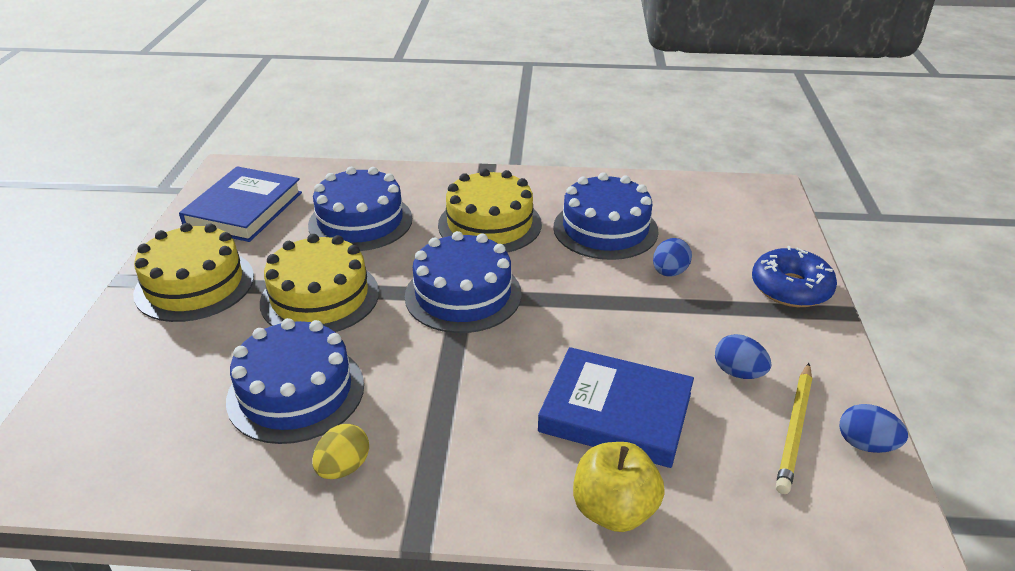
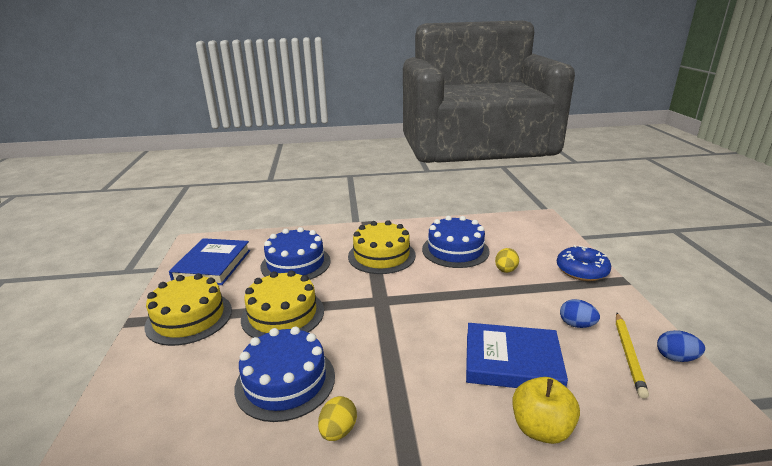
camera: 10 degrees left, 10 degrees down
(463, 294) = (380, 300): blue cake -> none
(669, 272) = (505, 270): blue egg -> yellow egg

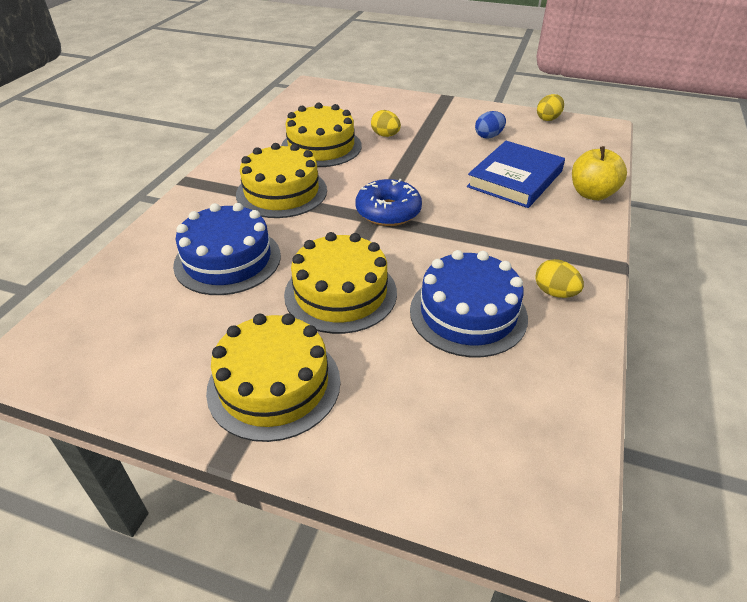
camera: 65 degrees left, 15 degrees up
(212, 265) = (138, 344): blue book -> none
(455, 250) = (321, 147): blue cake -> yellow cake
(582, 270) = (419, 105): blue donut -> blue donut (388, 211)
(628, 355) = (535, 132): yellow pencil -> none
(676, 358) = (548, 118): blue egg -> yellow egg

